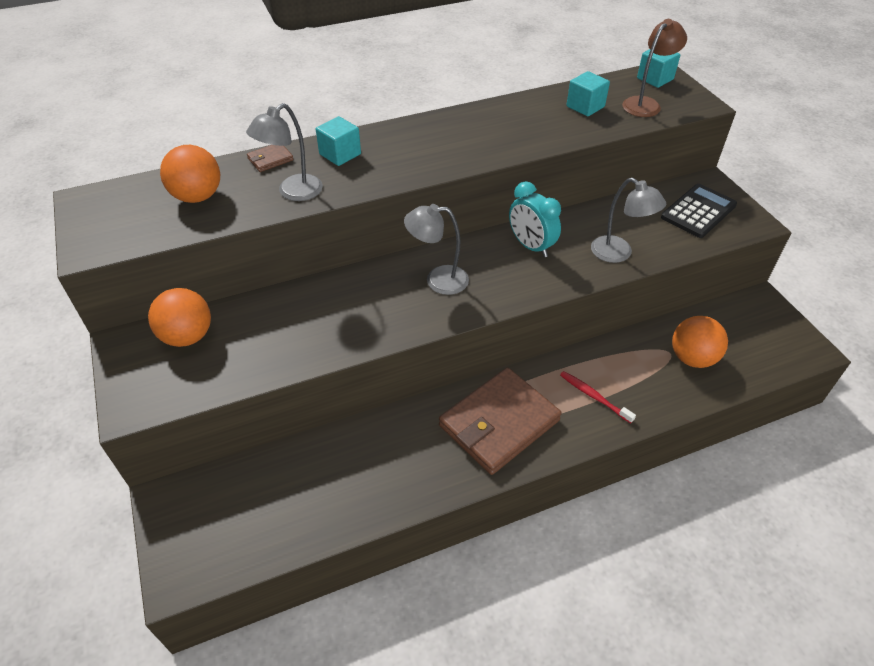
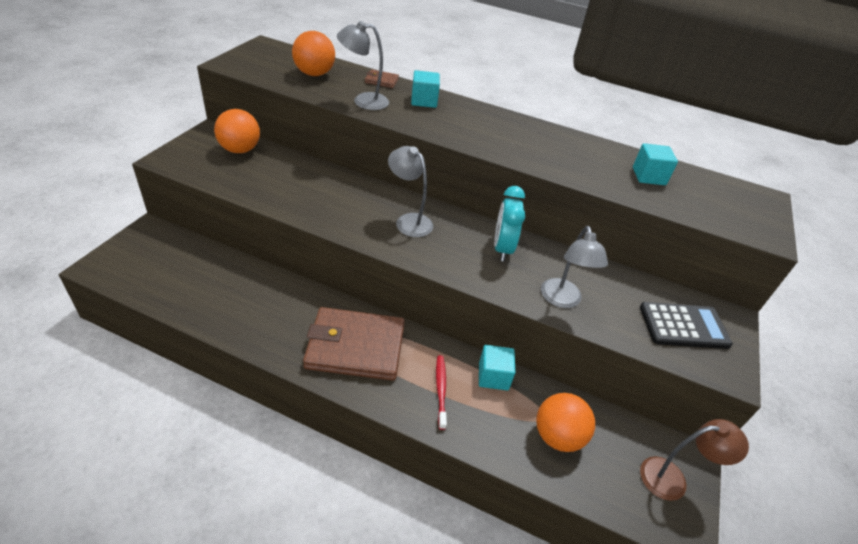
camera: 40 degrees right, 5 degrees down
(645, 104) = (709, 205): brown lamp -> brown lamp (672, 478)
(655, 79) = (749, 196): turquoise cube -> turquoise cube (493, 376)

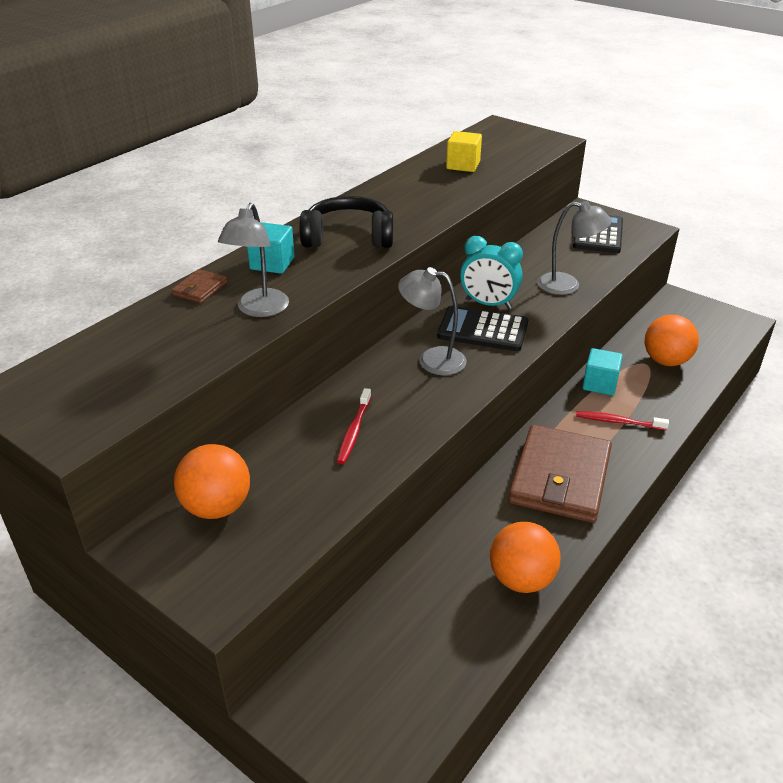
camera: 70 degrees left, 5 degrees down
(314, 74) = (153, 346): orange ball -> orange ball (521, 579)
(315, 191) = (354, 431): none -> red toothbrush
(408, 221) = (432, 359): grey lamp -> grey lamp turned 45 degrees clockwise
(461, 246) = (483, 330): none -> black calculator
(477, 126) = (348, 237): none -> black headphones
(648, 176) = (463, 165): turquoise cube -> yellow cube
(672, 478) = (699, 313): brown lamp -> none

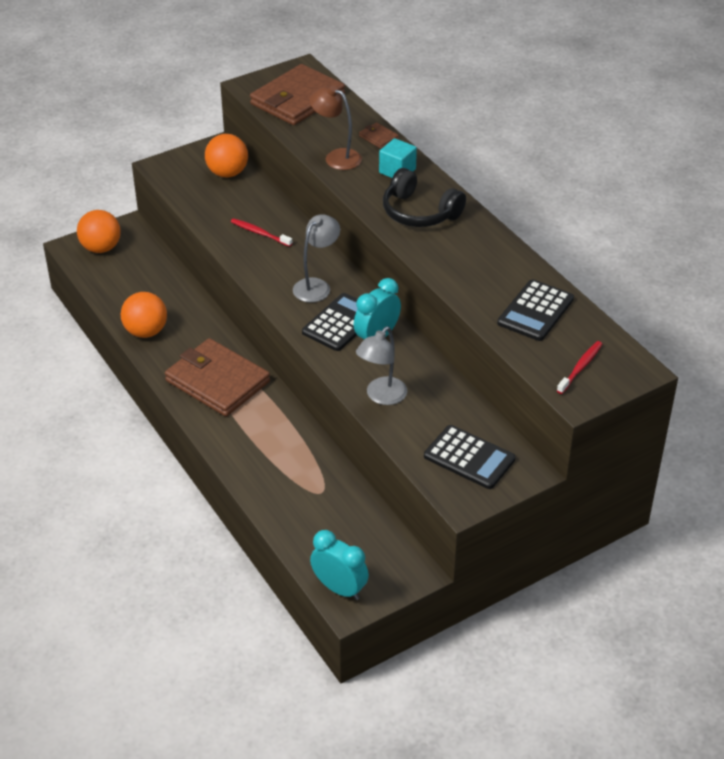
camera: 110 degrees right, 5 degrees up
(111, 375) = (297, 99): none -> brown wallet
(259, 310) = (336, 157): grey lamp -> brown lamp
(348, 237) = (419, 212): black headphones -> black headphones turned 105 degrees clockwise
(463, 165) = (535, 311): yellow cube -> black calculator
(600, 384) = (309, 448): turquoise cube -> none
(618, 422) = (256, 438): red toothbrush -> red toothbrush (580, 367)
(666, 361) = (317, 508): orange ball -> orange ball (101, 248)
(733, 329) = (339, 588): none -> turquoise clock

